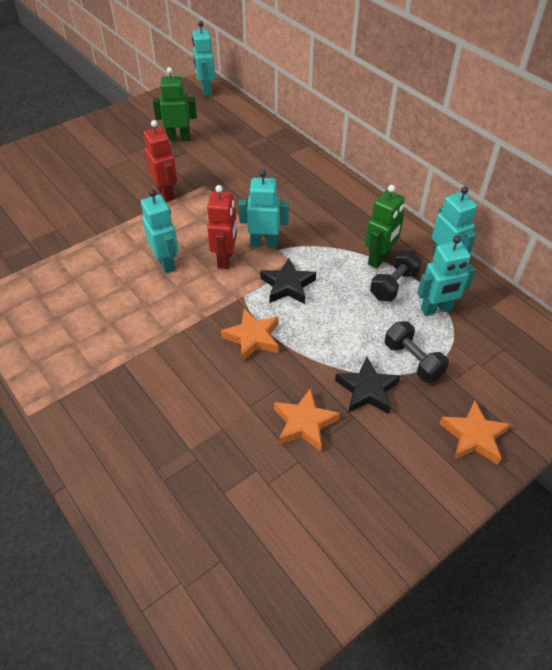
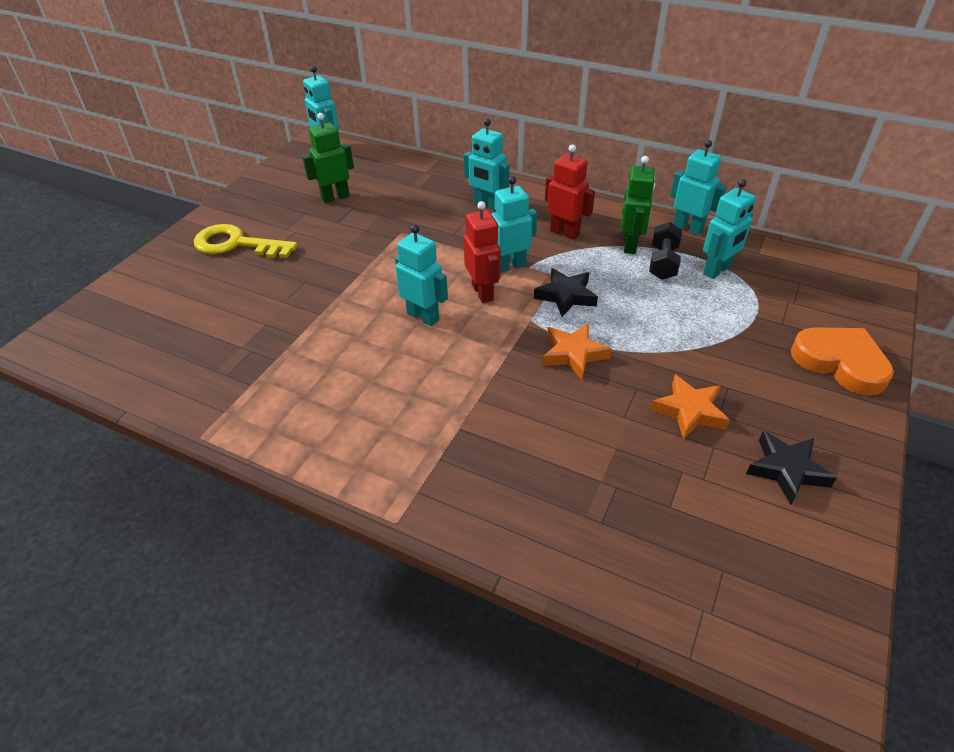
camera: 25 degrees left, 5 degrees down
(82, 157) = (237, 244): none -> yellow key
(166, 193) = (366, 252): red robot -> red robot (565, 232)
(289, 182) = (487, 205): none -> turquoise robot
(367, 390) = (719, 360): black star -> black star (786, 470)
(413, 360) = (735, 320): black dumbbell -> none
(473, 436) = (840, 363): orange star -> orange heart

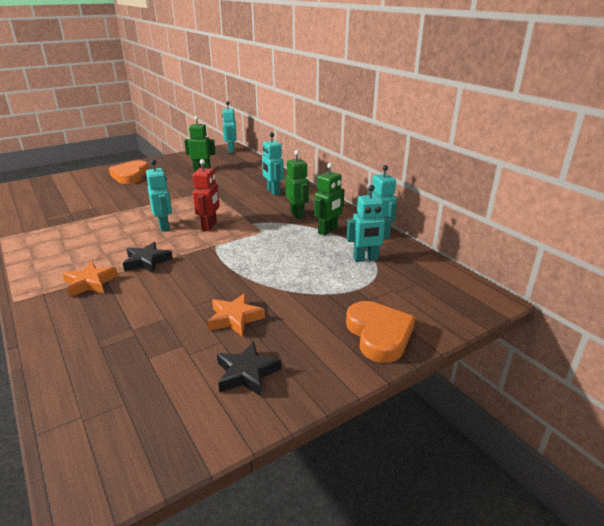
camera: 30 degrees right, 15 degrees down
(237, 244) = (130, 175): yellow key -> orange heart
(509, 266) = (242, 220): turquoise robot -> none
(565, 232) = (297, 214): red robot -> green robot
(566, 296) = (251, 241): black star -> black star (147, 261)
(573, 354) = (213, 267): orange star -> orange star (90, 283)
(663, 263) = (335, 245): black dumbbell -> none

